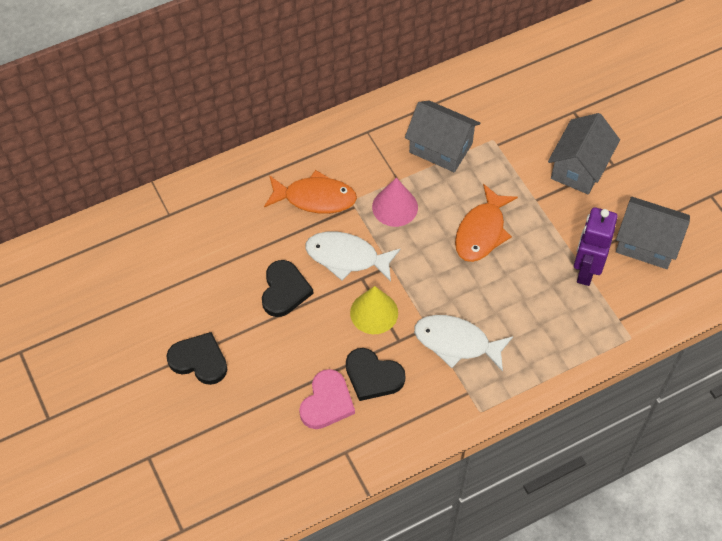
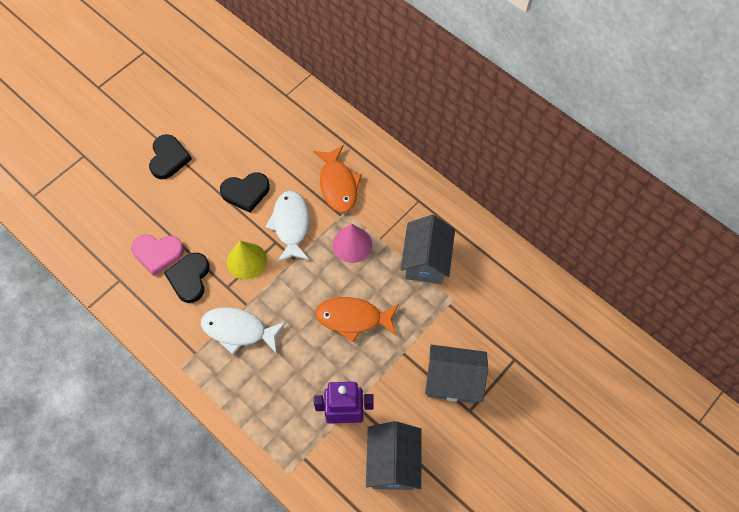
camera: 70 degrees right, 5 degrees up
(456, 343) = (238, 330): white fish -> white fish turned 75 degrees counterclockwise

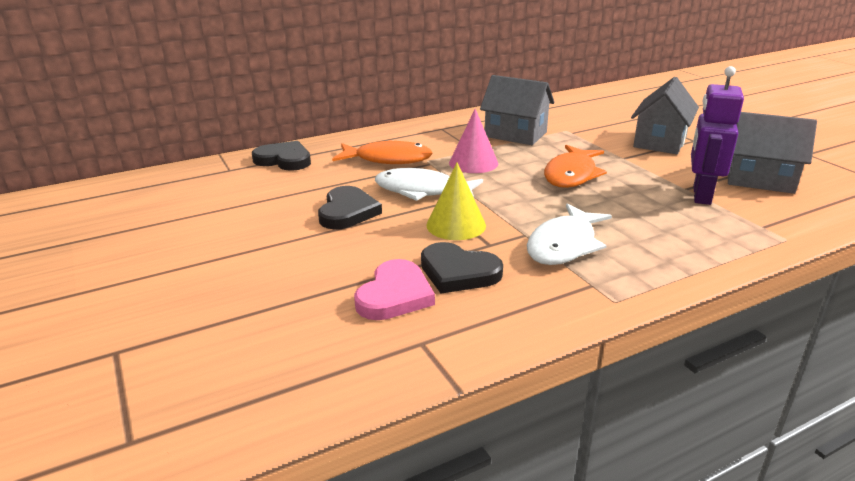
camera: 70 degrees left, 35 degrees down
(168, 158) = (227, 262): black heart -> black heart (284, 160)

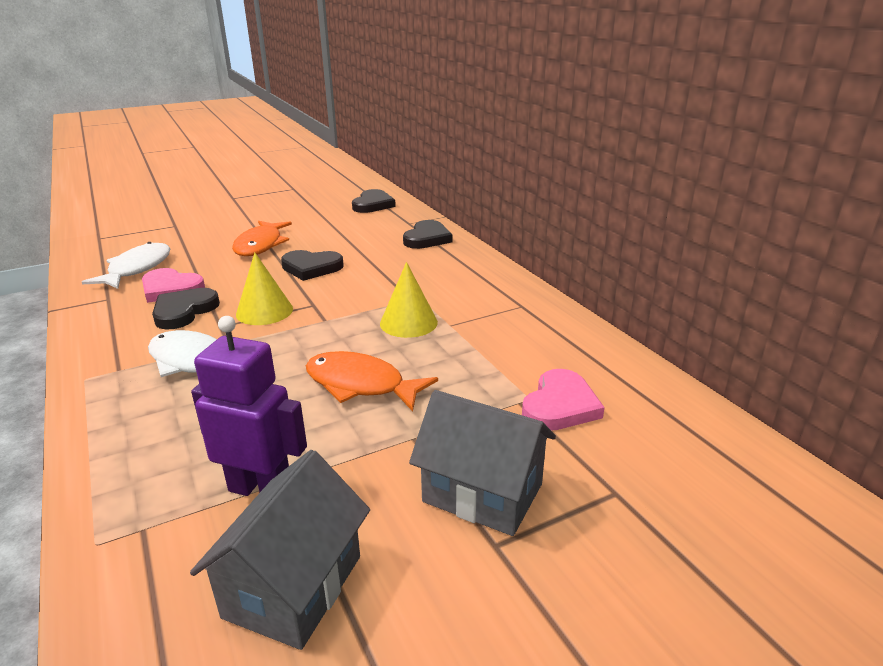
camera: 90 degrees right, 0 degrees up
(144, 191) = (373, 204): none -> black heart
(388, 159) = (424, 279): orange fish -> orange fish (260, 245)
(422, 191) = (343, 296): white fish -> white fish (137, 269)
(473, 163) = (408, 322): pink cone -> yellow cone
(515, 134) = (505, 354): grey house -> none
(571, 124) = (560, 405): none -> pink heart

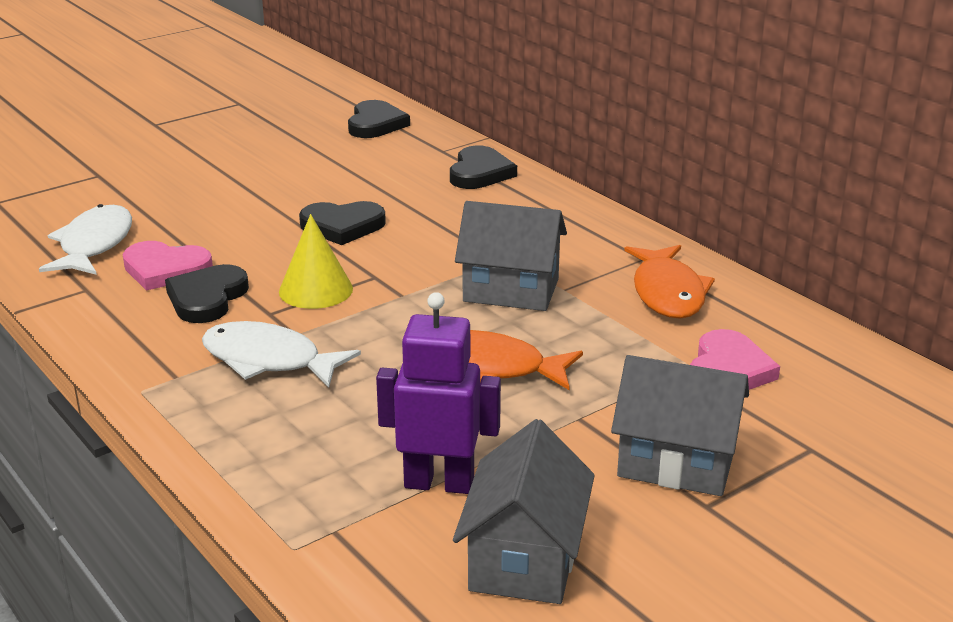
camera: 10 degrees left, 0 degrees up
(260, 245) = (249, 198): orange fish -> orange fish (668, 293)
(408, 322) = (511, 290): yellow cone -> grey house

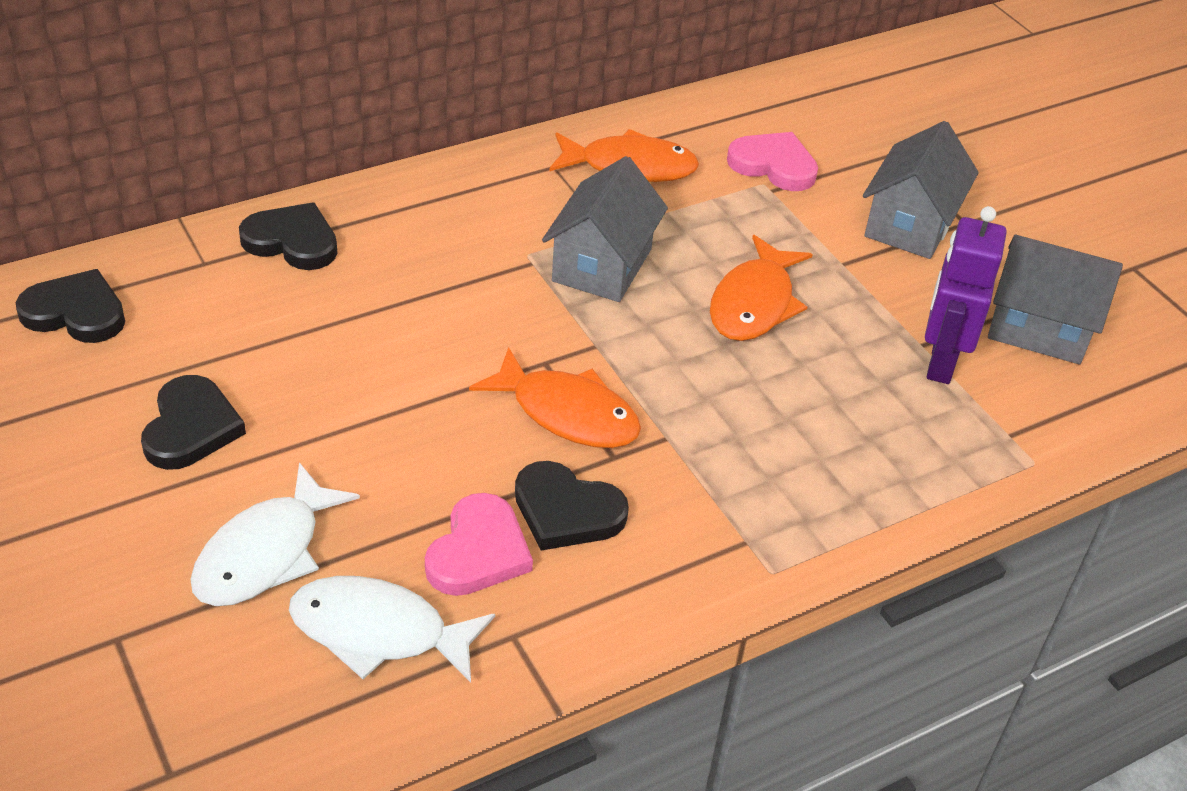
camera: 85 degrees left, 15 degrees up
(268, 360) = (720, 462): white fish -> white fish (265, 553)
(316, 290) = (567, 413): yellow cone -> orange fish
(342, 226) = (404, 376): black heart -> black heart (191, 427)

